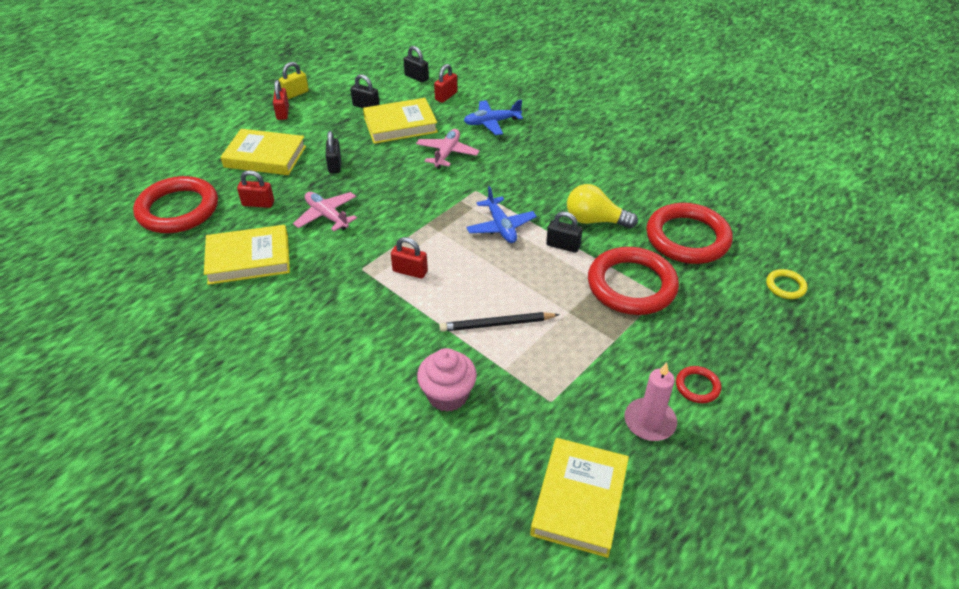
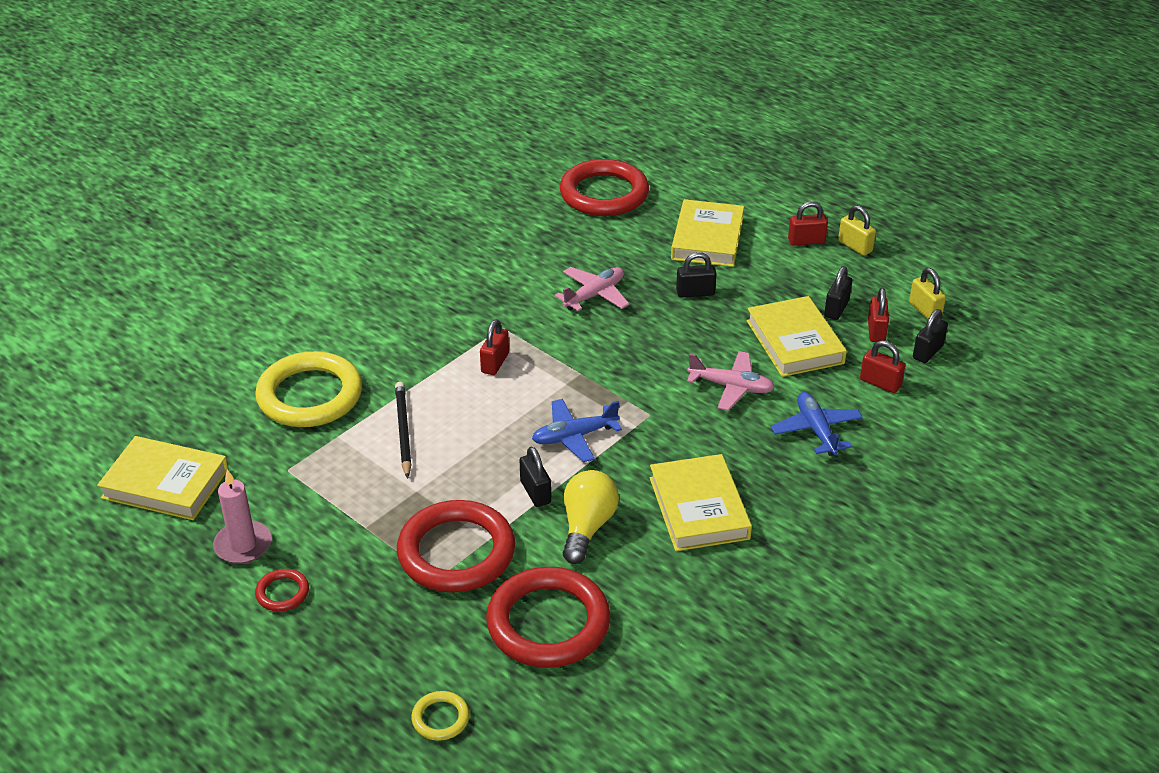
camera: 90 degrees right, 5 degrees down
(249, 259) = (522, 250): yellow book -> yellow book (699, 508)
(258, 203) = (616, 244): red padlock -> red padlock (876, 331)
(374, 74) = (925, 310): none -> yellow padlock
(447, 395) = (310, 395): pink cupcake -> yellow ring
(563, 246) = (535, 492): black padlock -> black padlock turned 45 degrees counterclockwise

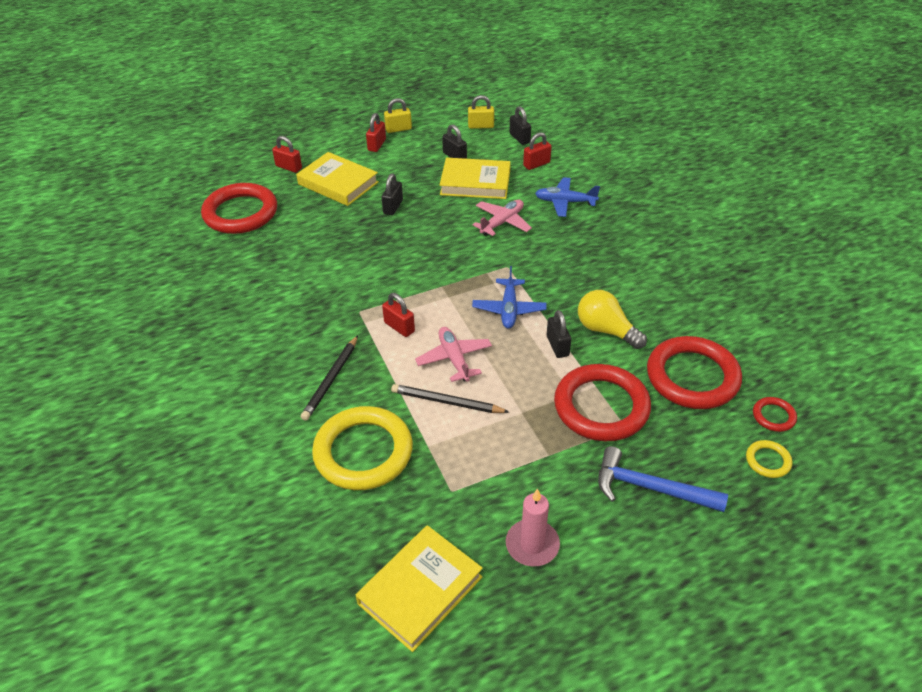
camera: 65 degrees left, 5 degrees up
(282, 593) = (602, 529): red ring -> red ring (773, 416)
(354, 619) = (650, 488): none -> blue hammer
(393, 342) = (331, 379): none -> black pencil
(535, 492) = (557, 346): black padlock -> black padlock turned 75 degrees clockwise
(594, 295) = (358, 253): pink plane -> pink plane (454, 359)
(699, 508) = (612, 273): yellow book -> none
(876, 331) = (487, 149): red padlock -> red padlock (289, 167)

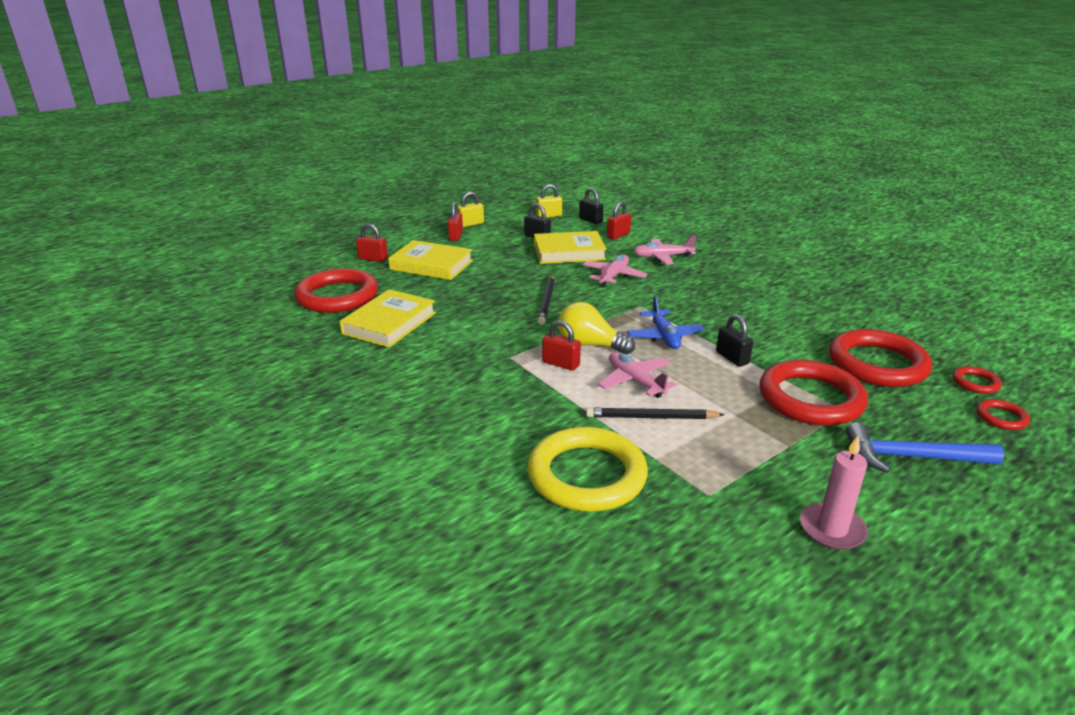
camera: 15 degrees left, 15 degrees down
(331, 379) = (512, 416): black pencil -> black pencil (547, 301)
(393, 207) = (498, 276): black padlock -> none
(420, 590) = (739, 599): yellow book -> yellow book (389, 323)
(565, 202) = (663, 257): blue plane -> pink plane
(606, 330) = (769, 340): yellow light bulb -> yellow light bulb (590, 345)
(768, 461) = (1001, 417): yellow ring -> red ring

